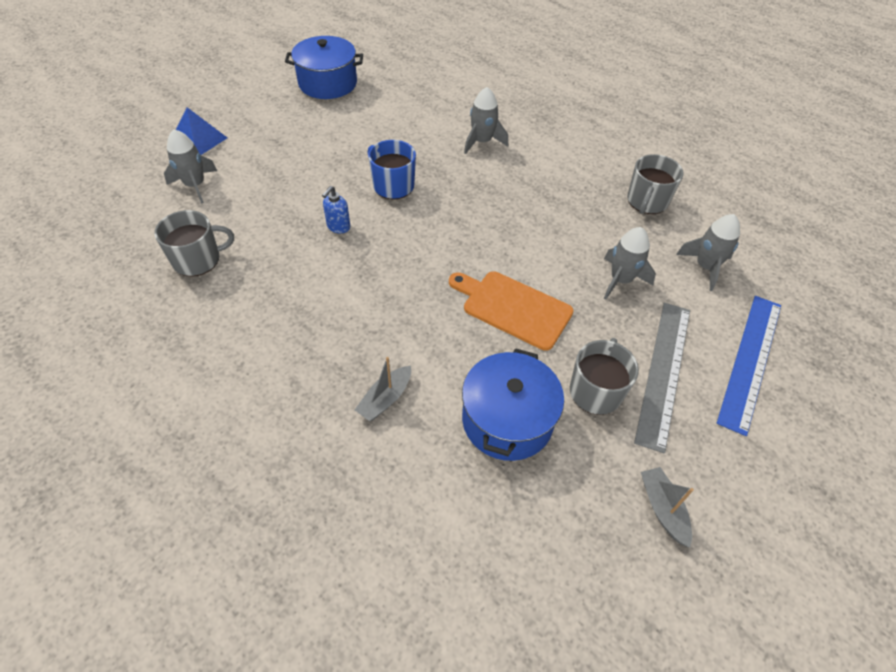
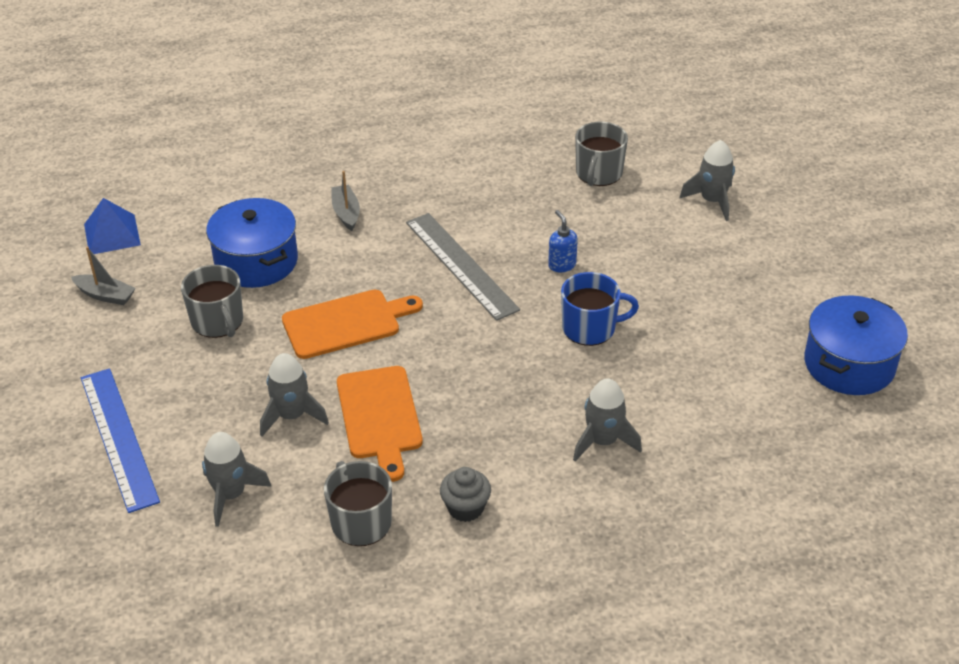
camera: 130 degrees right, 10 degrees down
(198, 140) = (796, 225): blue pyramid -> blue pyramid (112, 234)
(570, 238) = (380, 416): none -> orange cutting board
(587, 168) = (465, 508): none -> grey cupcake
(664, 372) = (181, 373): grey ruler -> grey ruler (461, 265)

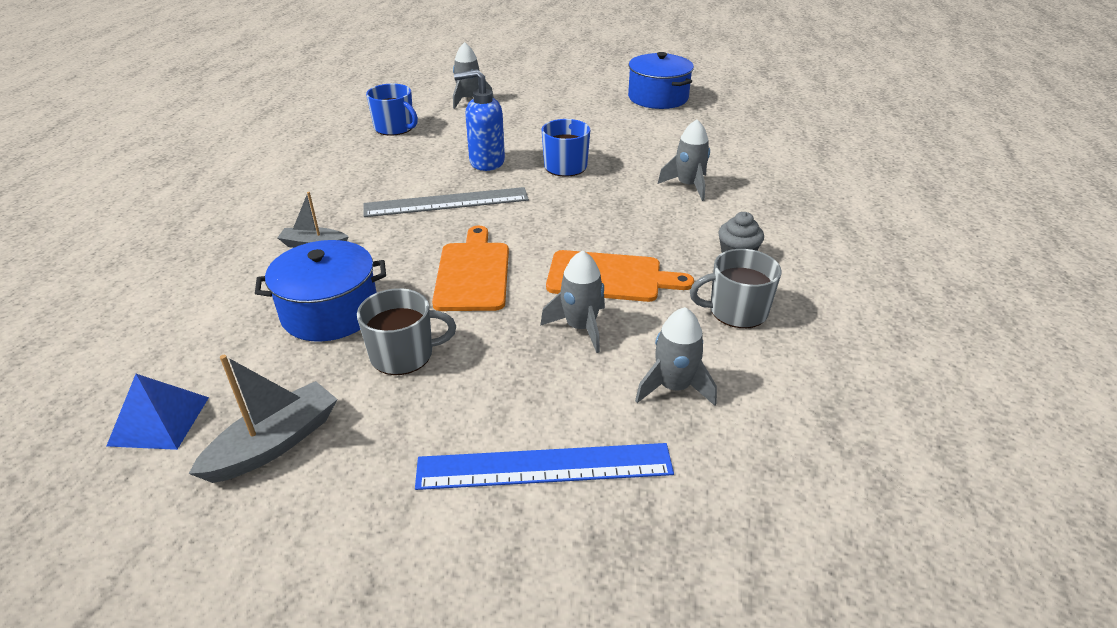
camera: 70 degrees left, 5 degrees down
(105, 295) = (274, 443): grey boat -> grey boat, size x1.53
(562, 265) = (486, 162): blue soap dispenser -> blue soap dispenser, size x1.81
(598, 173) = (395, 128): grey mug -> blue mug

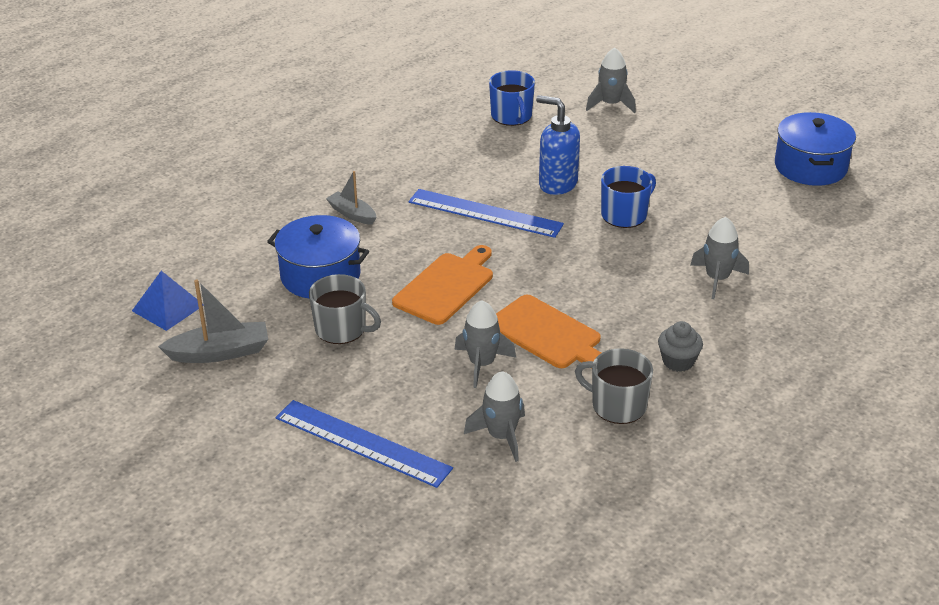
camera: 35 degrees right, 0 degrees up
(446, 202) = (485, 213): grey ruler -> blue ruler

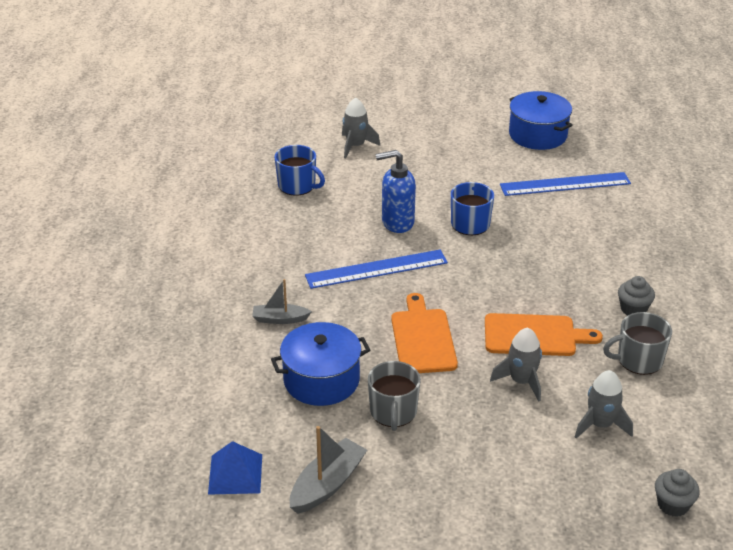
camera: 40 degrees left, 0 degrees up
(342, 329) = (393, 412): grey mug -> grey mug turned 105 degrees clockwise
(362, 443) = (521, 487): blue ruler -> blue ruler (565, 184)
(471, 535) = (673, 505): none -> grey cupcake
(717, 279) = (583, 240): grey rocket -> none

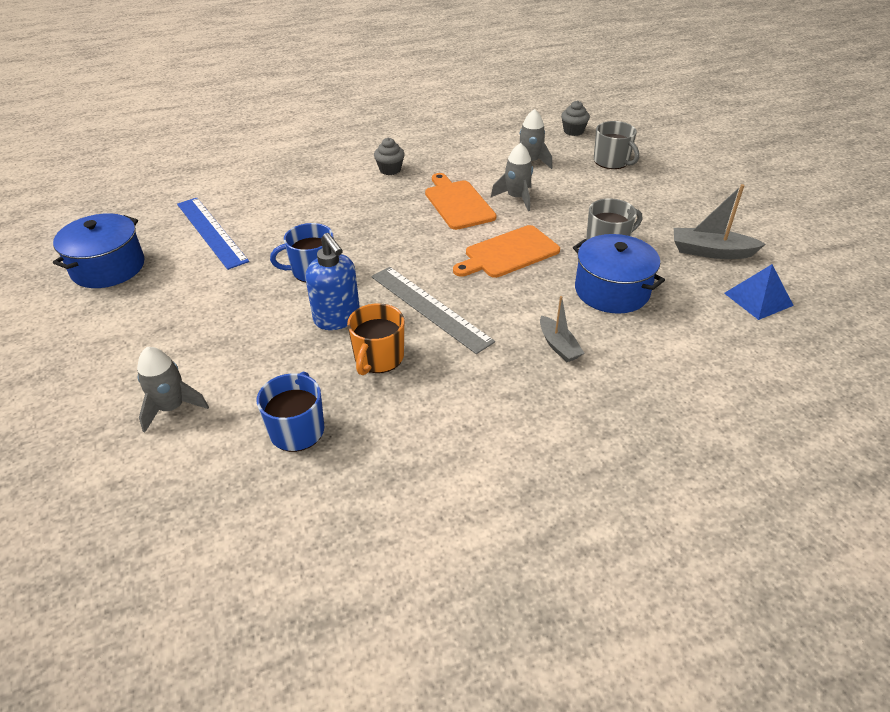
camera: 115 degrees left, 5 degrees up
(338, 230) = (378, 358): none -> orange mug
(376, 269) = (430, 308): blue ruler -> grey ruler
(638, 360) = (449, 159): grey mug -> grey mug (612, 161)

